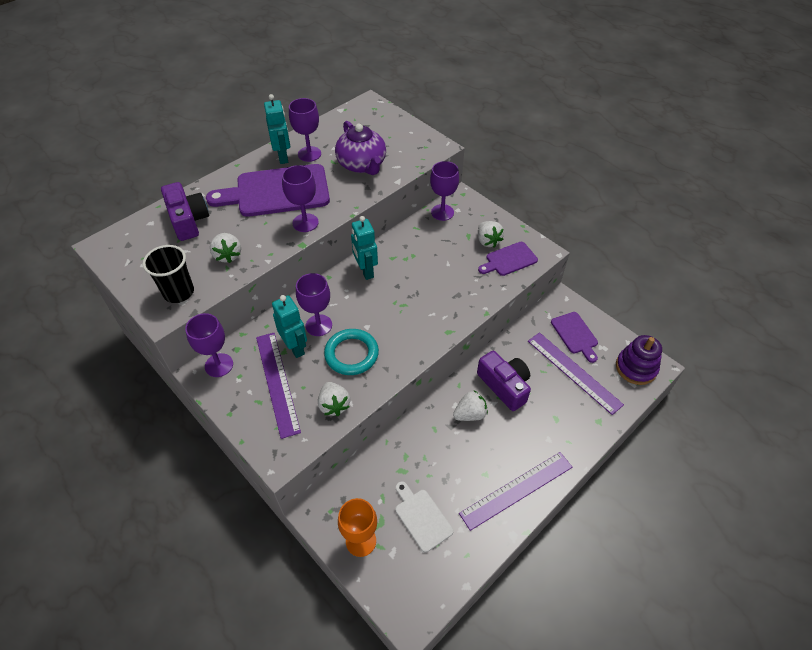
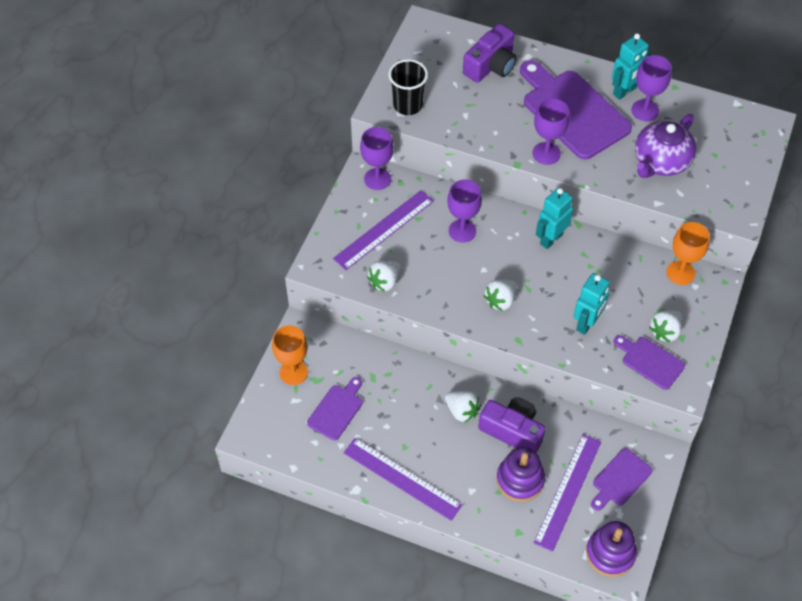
camera: 65 degrees right, 5 degrees up
(228, 255) = (469, 116): white strawberry -> white strawberry (500, 301)
(295, 347) = (427, 225): turquoise robot -> turquoise robot (587, 323)
(351, 354) = (445, 271): turquoise ring -> none
(422, 517) = (337, 410): white cutting board -> purple cutting board
(442, 212) = (680, 273): purple goblet -> orange goblet
(504, 385) = (512, 430): purple camera -> purple camera turned 90 degrees counterclockwise
(551, 400) = (520, 480): none -> purple stacking toy

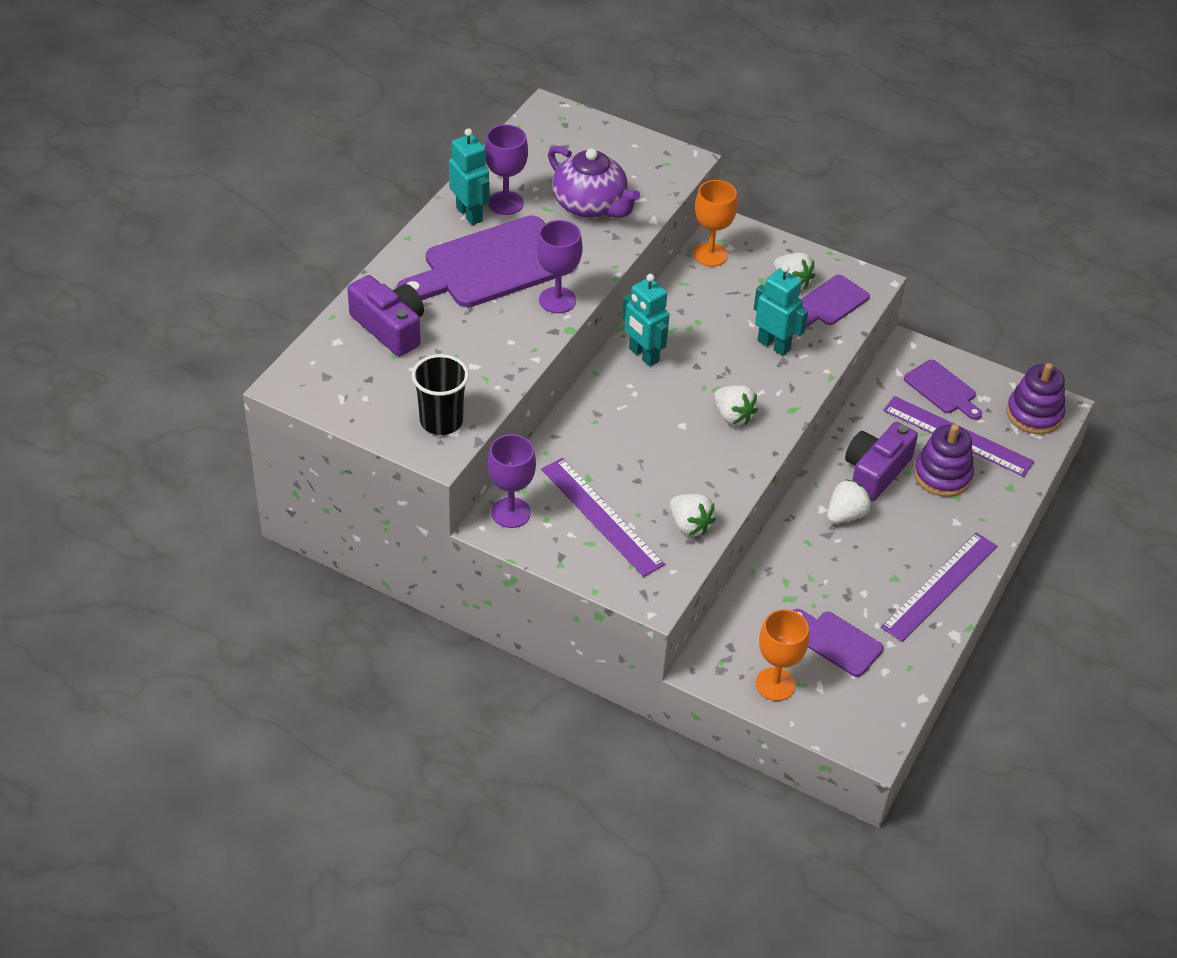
camera: 85 degrees left, 10 degrees down
(462, 231) = (617, 437): purple goblet -> none

